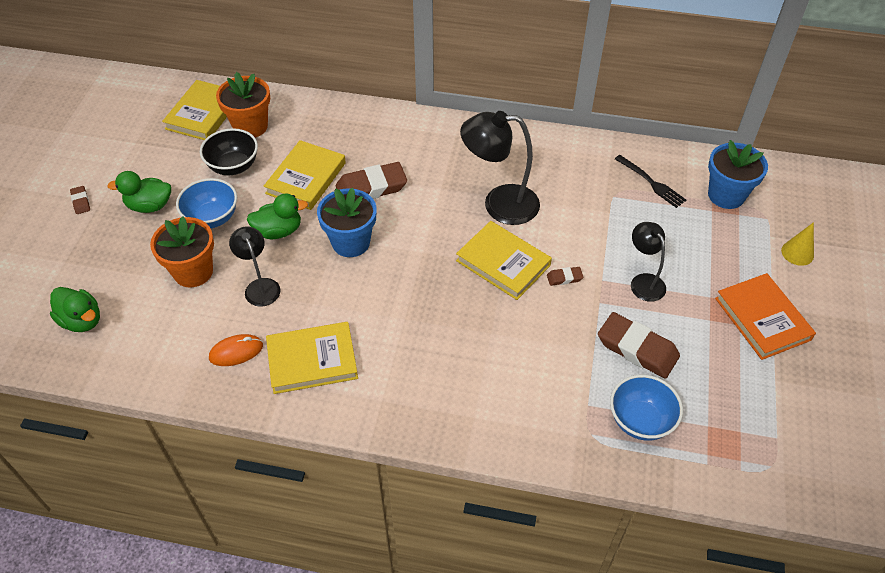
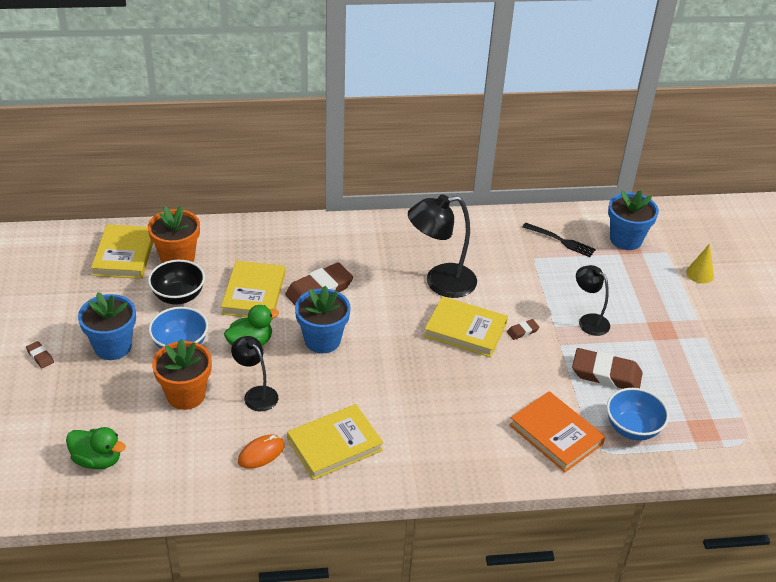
camera: 20 degrees left, 10 degrees down
(149, 206) = (113, 347): green duck -> blue flower pot
(762, 319) = (694, 330): orange book -> orange book (556, 434)

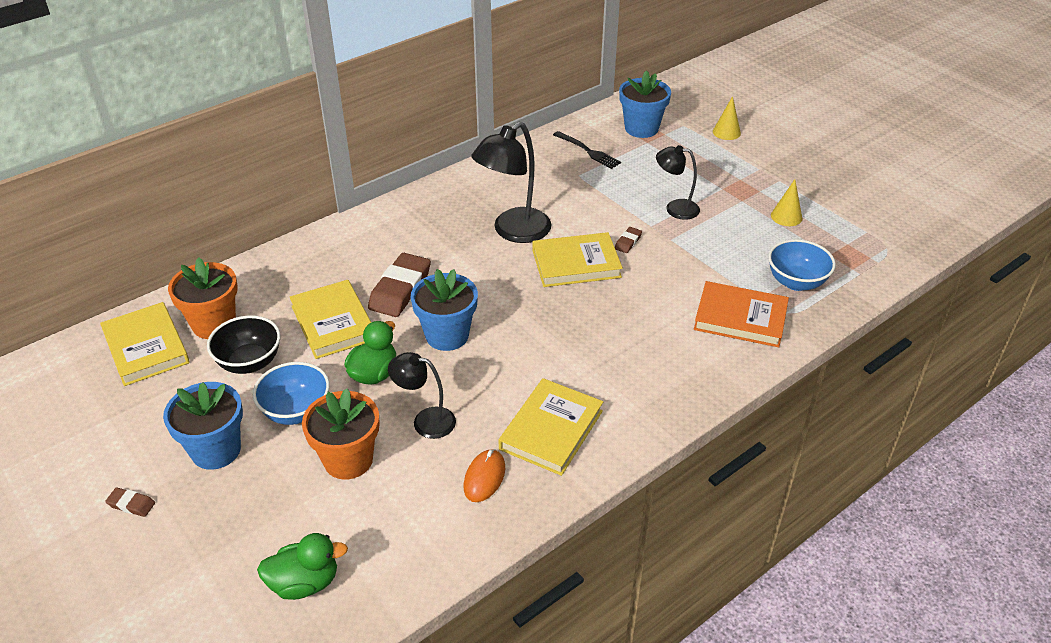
camera: 30 degrees left, 0 degrees up
(561, 241) = (588, 151): black fork -> black fork turned 45 degrees clockwise
(606, 374) = (732, 246): brown eraser -> none
(680, 370) = (786, 216): none -> yellow cone

